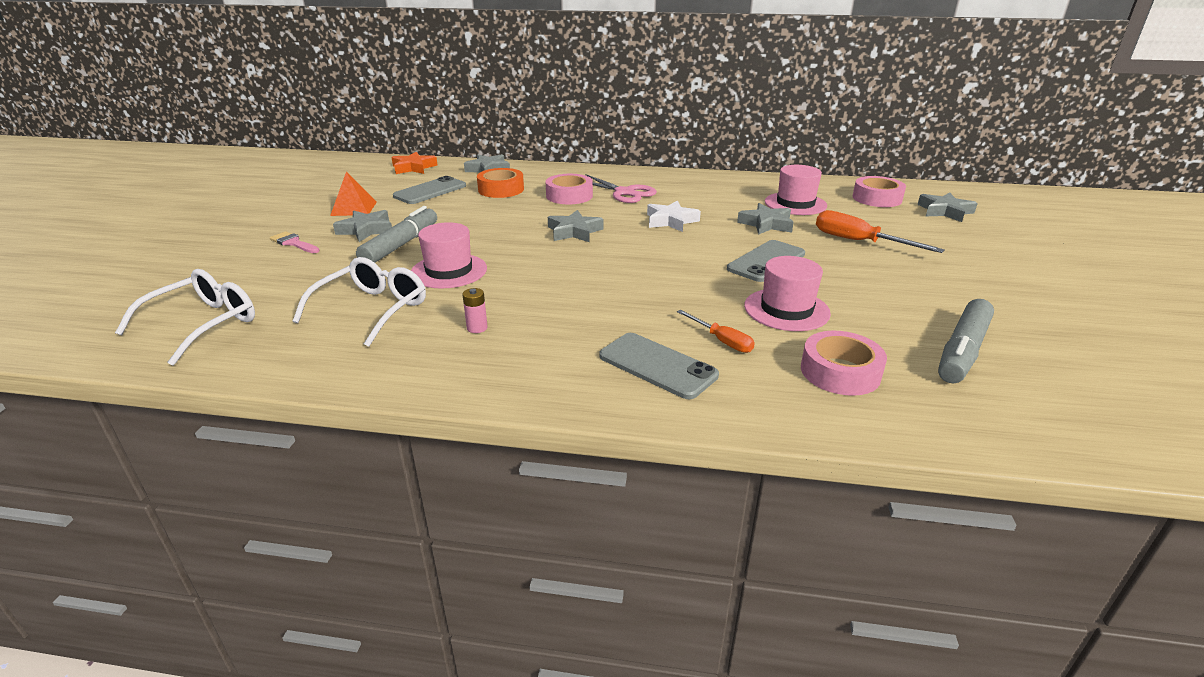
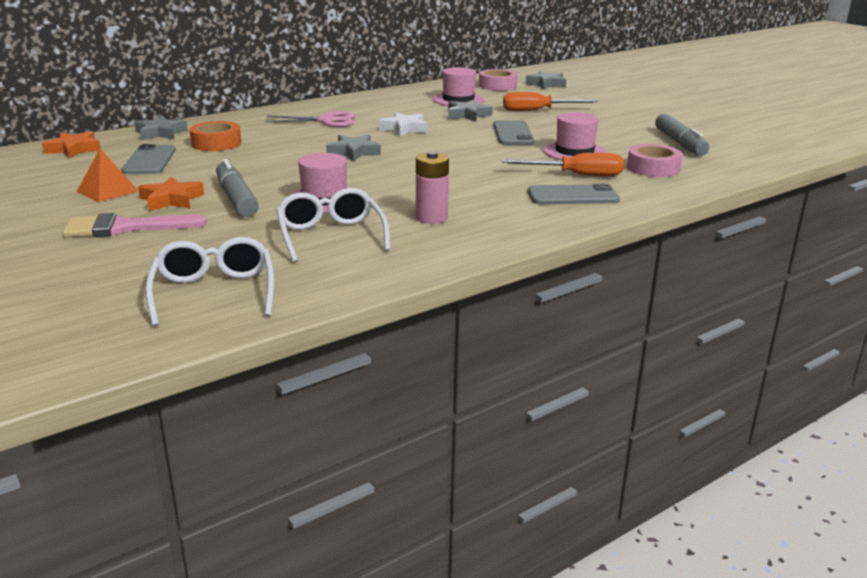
camera: 45 degrees left, 5 degrees down
(293, 243) = (124, 228): pink brush -> pink brush, size x1.78
(366, 230) = (171, 200): grey star -> orange star
(477, 328) = (431, 218): pink battery -> pink battery, size x1.79
(569, 196) = (288, 133): pink tape -> none
(721, 341) = (576, 175): orange screwdriver -> orange screwdriver, size x1.70

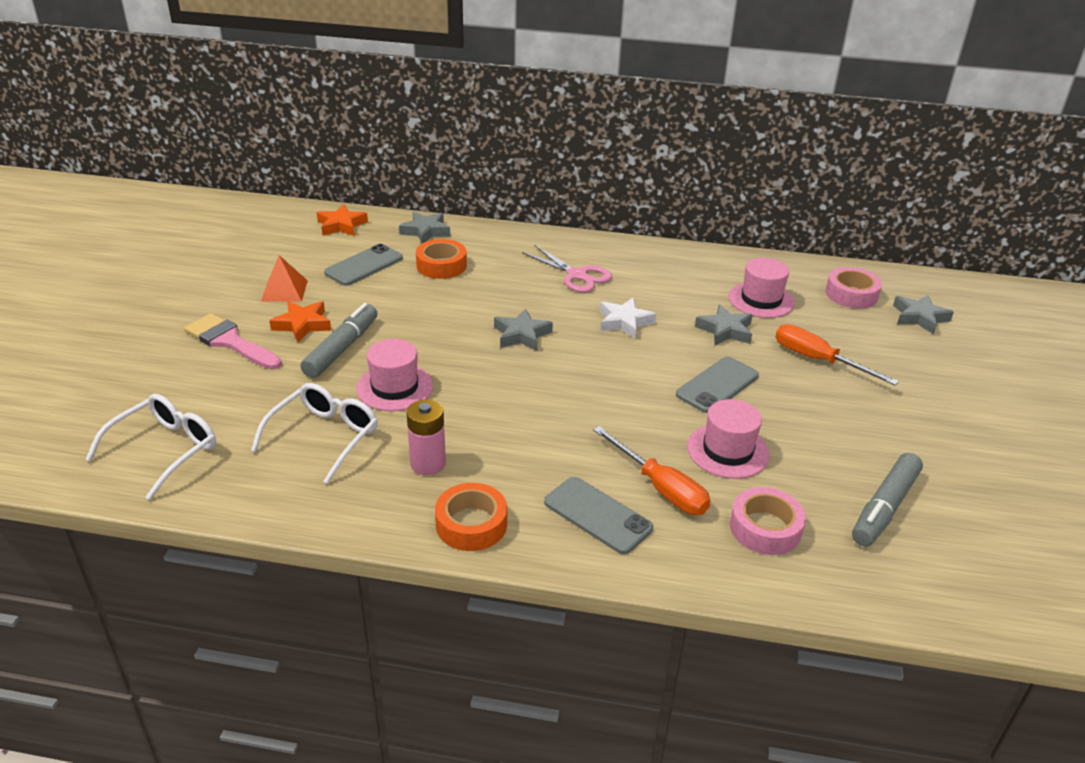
camera: 45 degrees right, 10 degrees up
(518, 227) = (471, 524): none -> orange tape

